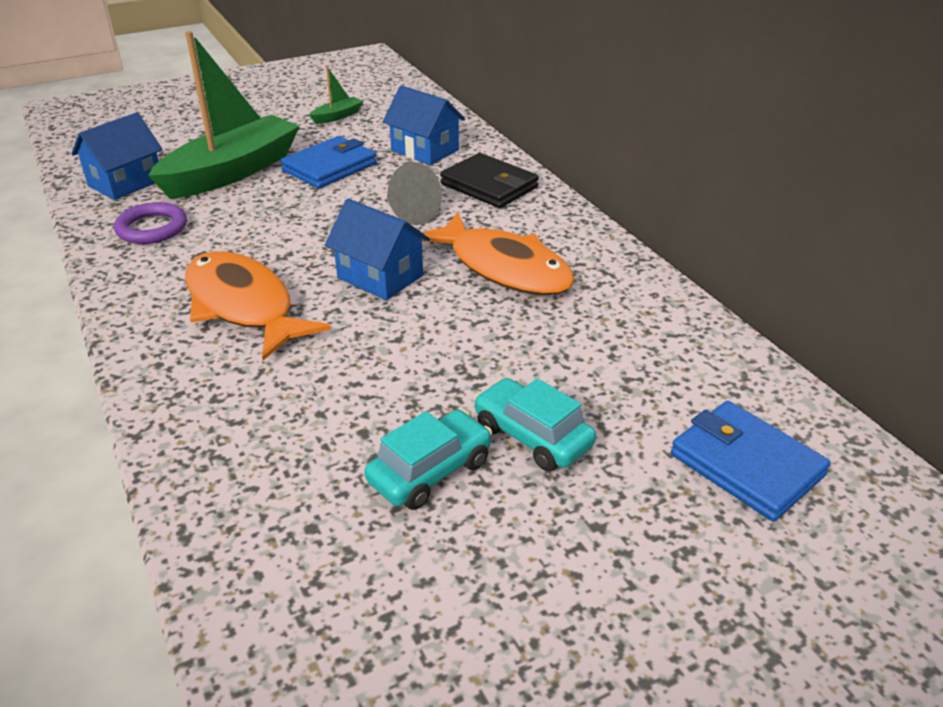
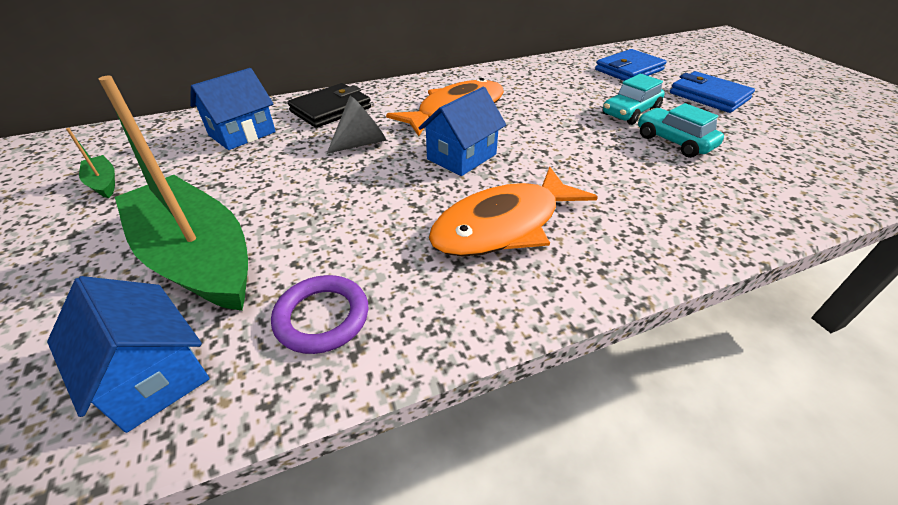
camera: 85 degrees left, 5 degrees up
(330, 167) = (239, 185): blue wallet -> blue wallet (709, 96)

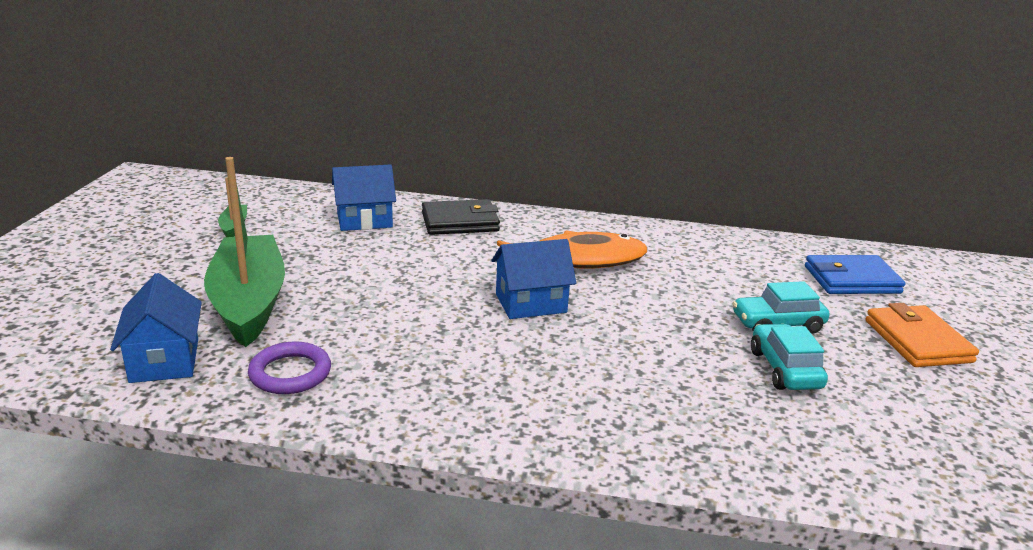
camera: 30 degrees right, 15 degrees down
(361, 143) = (454, 260): grey cone -> none
(503, 225) = (497, 370): orange fish -> none
(709, 96) = (917, 341): blue wallet -> orange wallet

